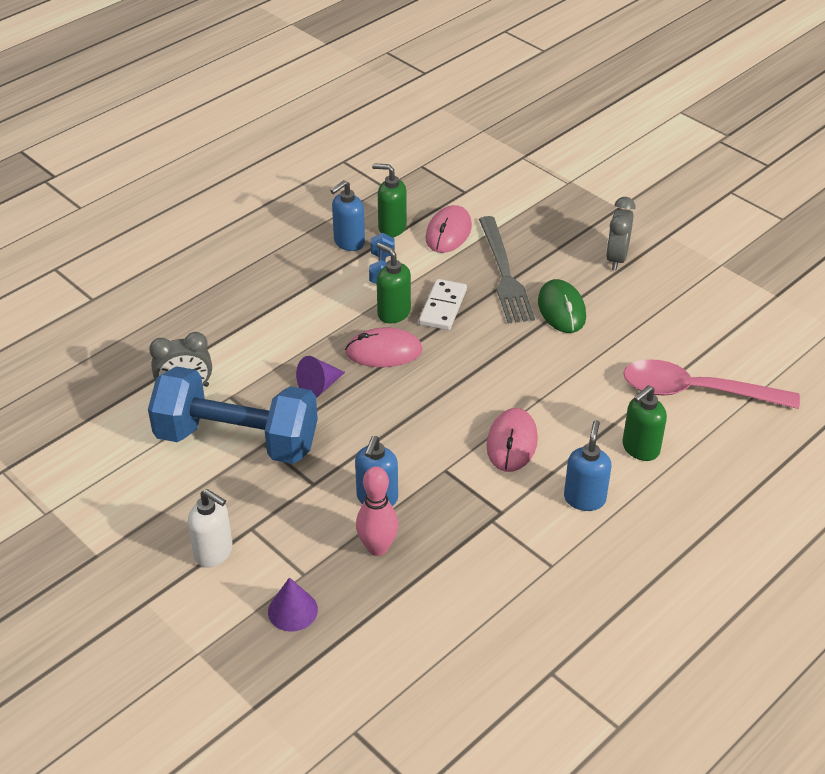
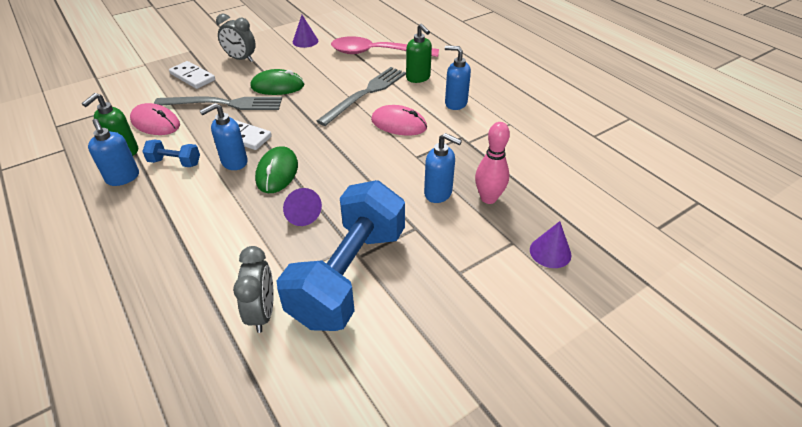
camera: 80 degrees left, 0 degrees up
(214, 553) = (485, 301): white soap dispenser -> none
(384, 351) = (277, 172): pink mouse -> green mouse
(393, 313) = (234, 162): green soap dispenser -> blue soap dispenser
(554, 230) = (192, 77): none -> white domino
(575, 398) = (365, 94): none -> grey fork
(696, 308) = (305, 41): none -> purple cone
(696, 392) = (377, 53): pink spoon -> pink spoon turned 75 degrees clockwise

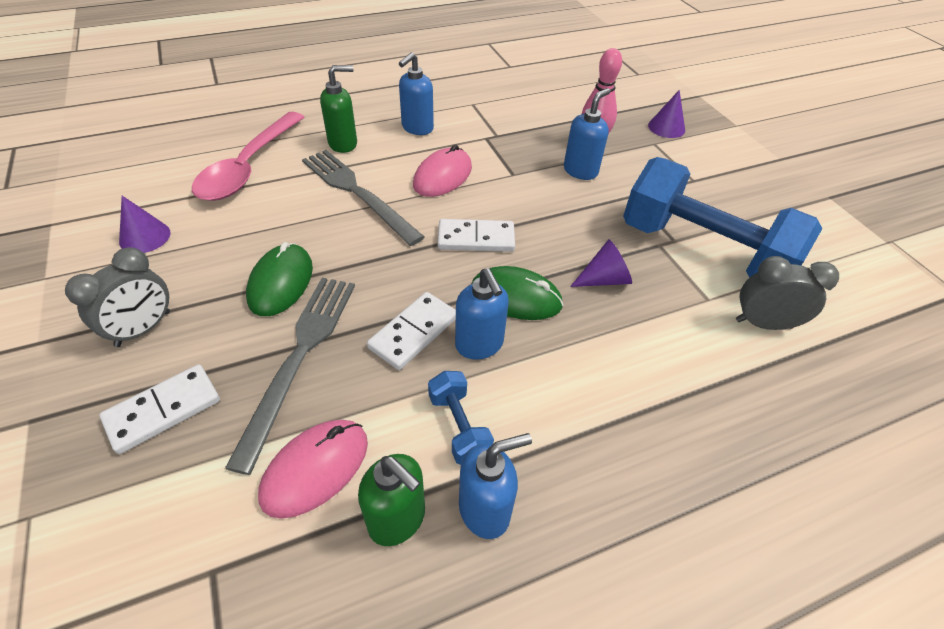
camera: 80 degrees left, 5 degrees up
(175, 162) = (459, 426): blue dumbbell -> blue dumbbell turned 45 degrees counterclockwise
(332, 148) = (476, 238): none -> white domino

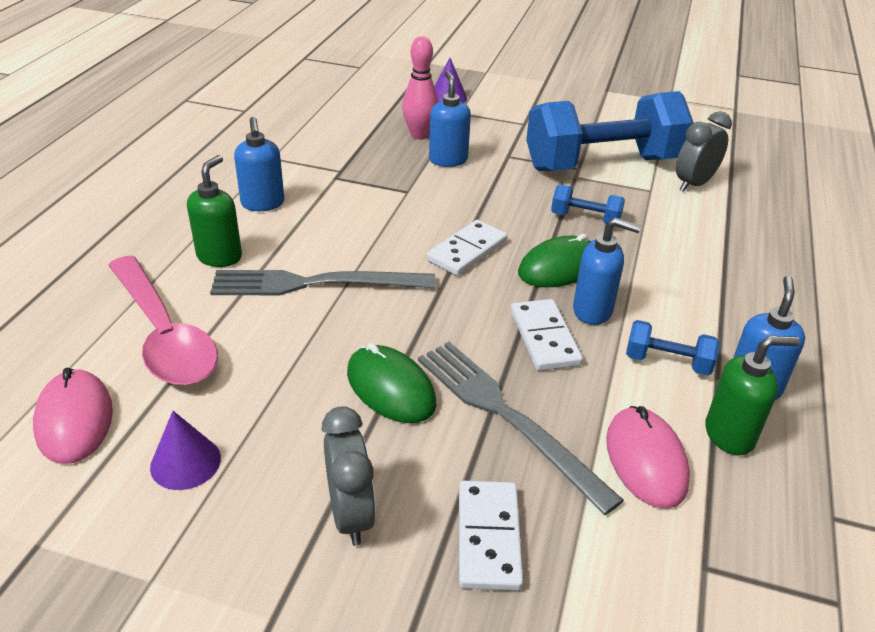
camera: 50 degrees left, 10 degrees down
(443, 176) = (359, 226): pink mouse -> pink mouse (74, 419)
(604, 279) = (585, 219): purple cone -> blue dumbbell

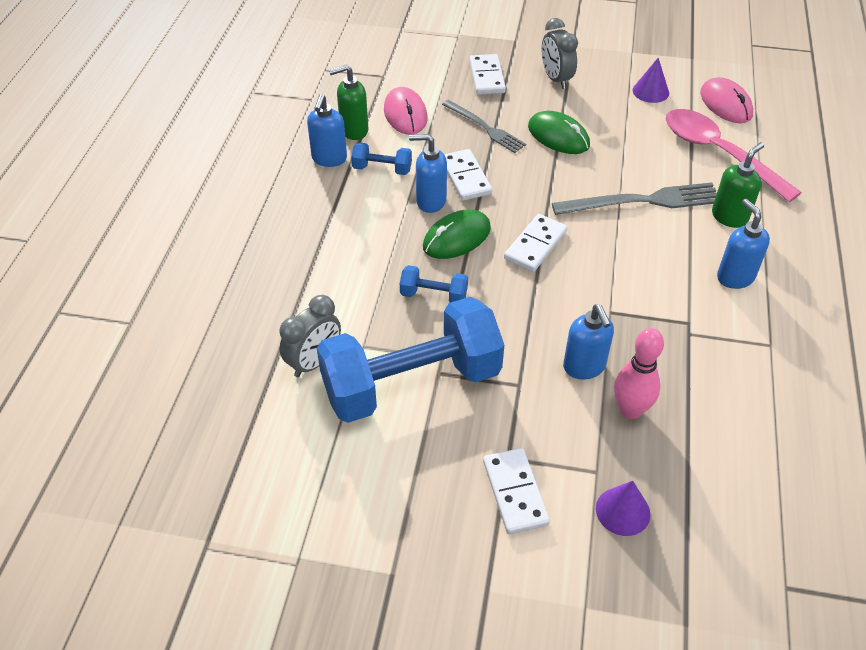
camera: 175 degrees right, 10 degrees up
(219, 256) = (729, 217): green soap dispenser -> green soap dispenser turned 150 degrees counterclockwise
(506, 417) = (485, 128): grey fork -> grey fork, size x0.66
(521, 109) = (515, 492): none -> white domino

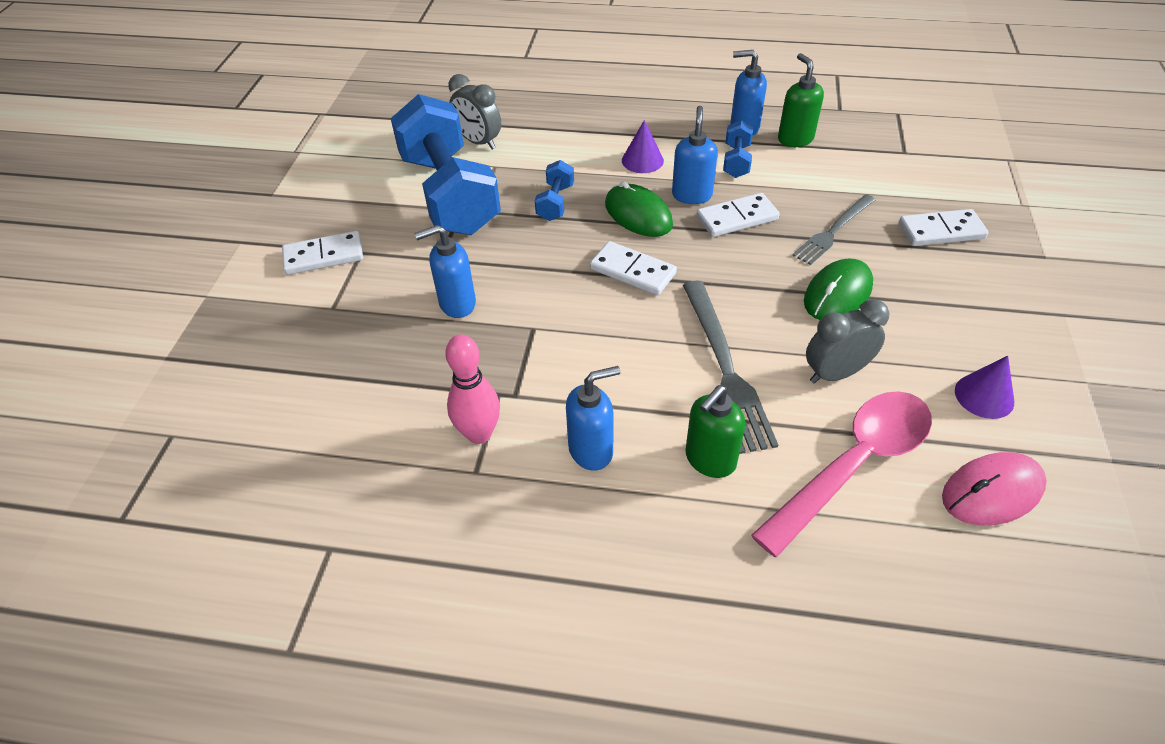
camera: 90 degrees right, 0 degrees up
(405, 114) = (837, 171): pink mouse -> none
(556, 79) = (967, 294): grey clock -> grey clock (835, 373)
(623, 511) = (286, 323): purple cone -> purple cone (642, 160)
(630, 410) = (398, 335): pink bowling pin -> pink bowling pin (479, 434)
(729, 217) = (710, 460): green soap dispenser -> green soap dispenser turned 90 degrees clockwise

